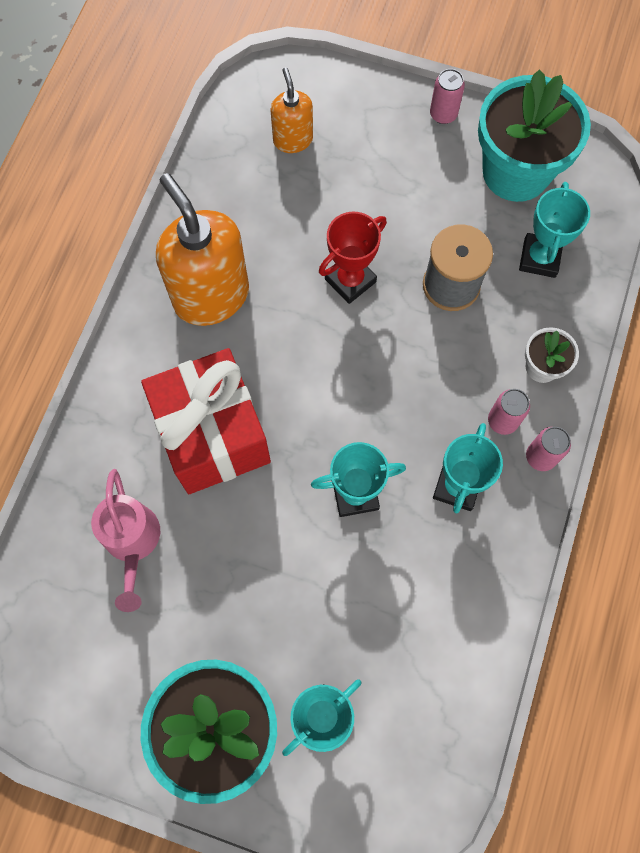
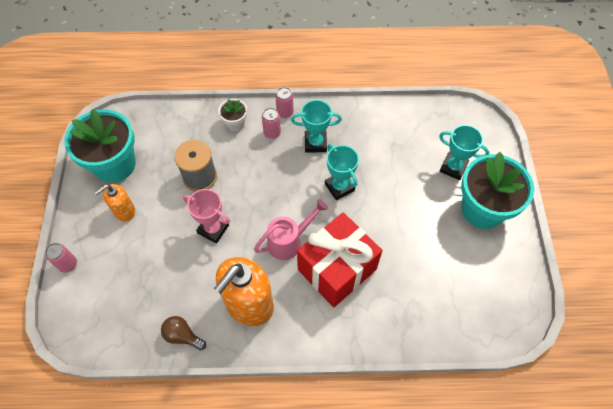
camera: 110 degrees left, 10 degrees down
(132, 542) = (416, 288): pink watering can -> pink watering can (289, 241)
(203, 202) = (182, 336): none -> brown light bulb
(293, 140) = (119, 296): orange soap dispenser -> orange soap dispenser (124, 211)
(350, 280) = (213, 229): red trophy -> pink trophy
(443, 114) = (80, 213): pink can -> pink can (68, 264)
(539, 258) = (169, 139): turquoise trophy -> none

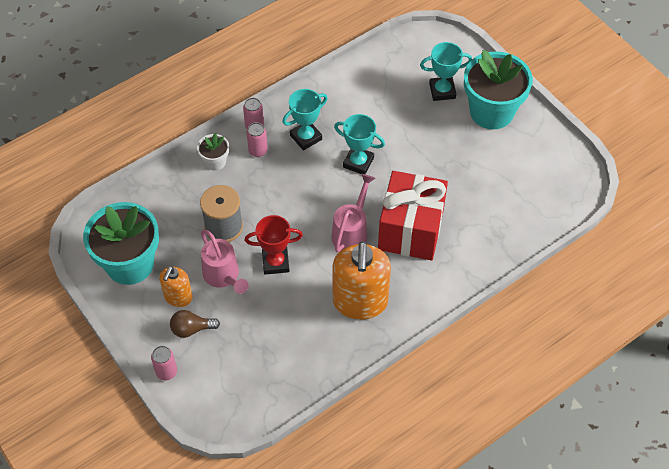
camera: 35 degrees left, 5 degrees down
(168, 215) = (223, 276): none -> pink watering can
(182, 336) = (324, 360): brown light bulb -> brown light bulb (191, 329)
(213, 229) = (275, 262): pink trophy -> red trophy

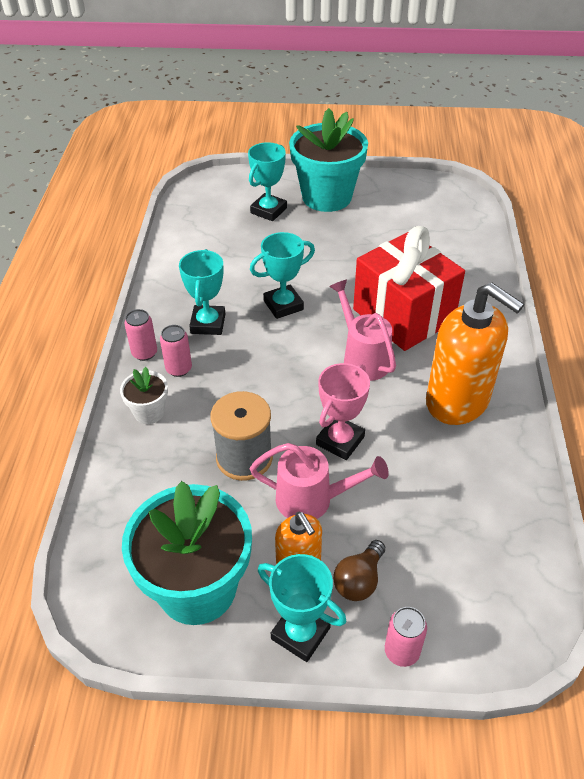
camera: 50 degrees left, 10 degrees down
(141, 323) = (300, 633): none -> turquoise trophy
(275, 262) = (340, 441): red trophy -> pink trophy

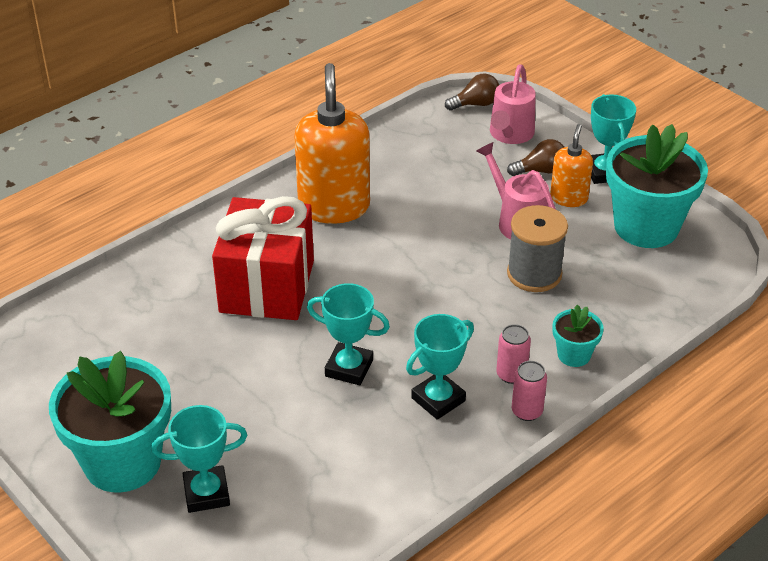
camera: 135 degrees left, 5 degrees down
(149, 412) = (574, 355): white flower pot -> turquoise flower pot
(340, 441) = (451, 239): pink trophy -> none
(362, 358) = (351, 278): pink watering can -> pink watering can (510, 135)
(402, 651) = (556, 134): pink can -> none
(525, 625) = (475, 104): none -> brown light bulb

